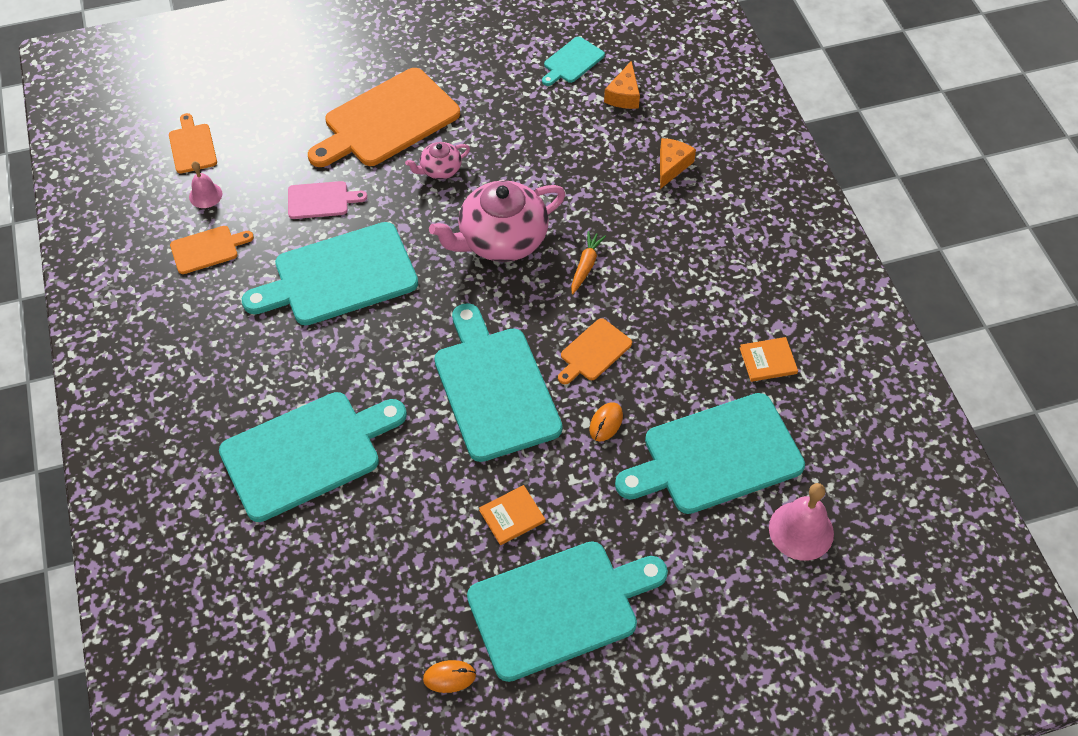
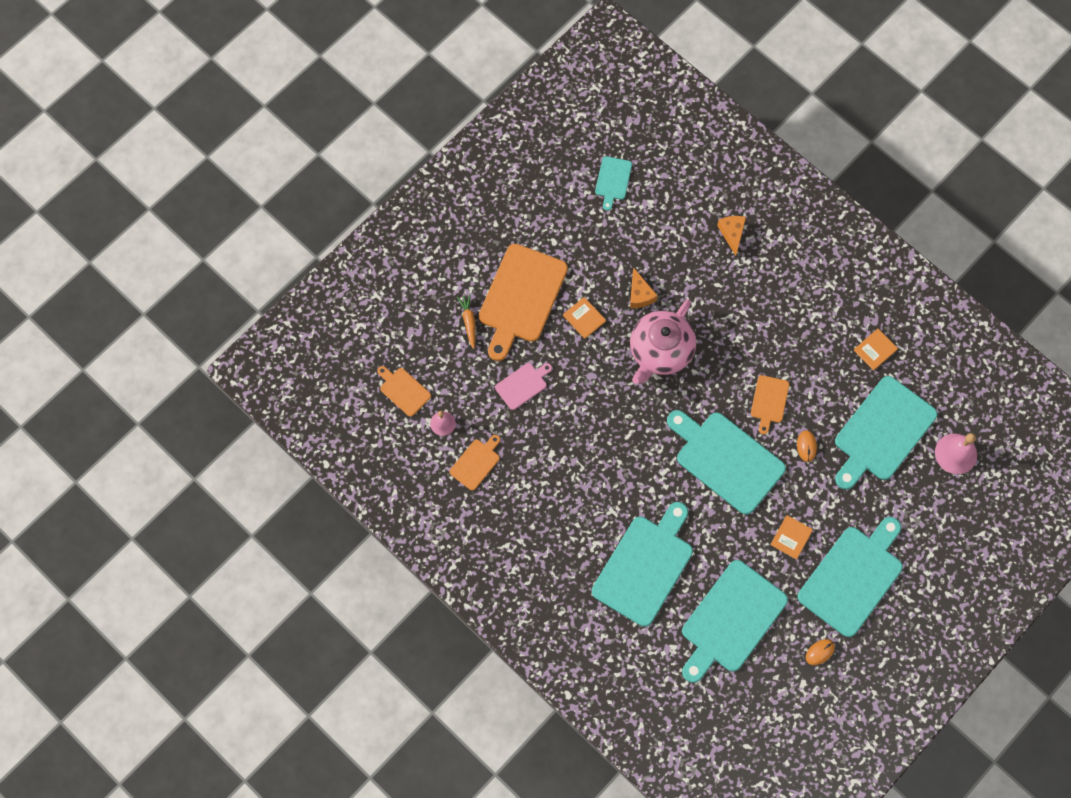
camera: 30 degrees left, 15 degrees up
(339, 276) = (576, 435): turquoise cutting board -> turquoise cutting board (731, 620)
(440, 170) = (584, 318): pink teapot -> orange book
(586, 266) = (725, 341): orange carrot -> orange carrot (469, 322)
(624, 95) = (665, 191): orange cheese -> orange cheese (640, 294)

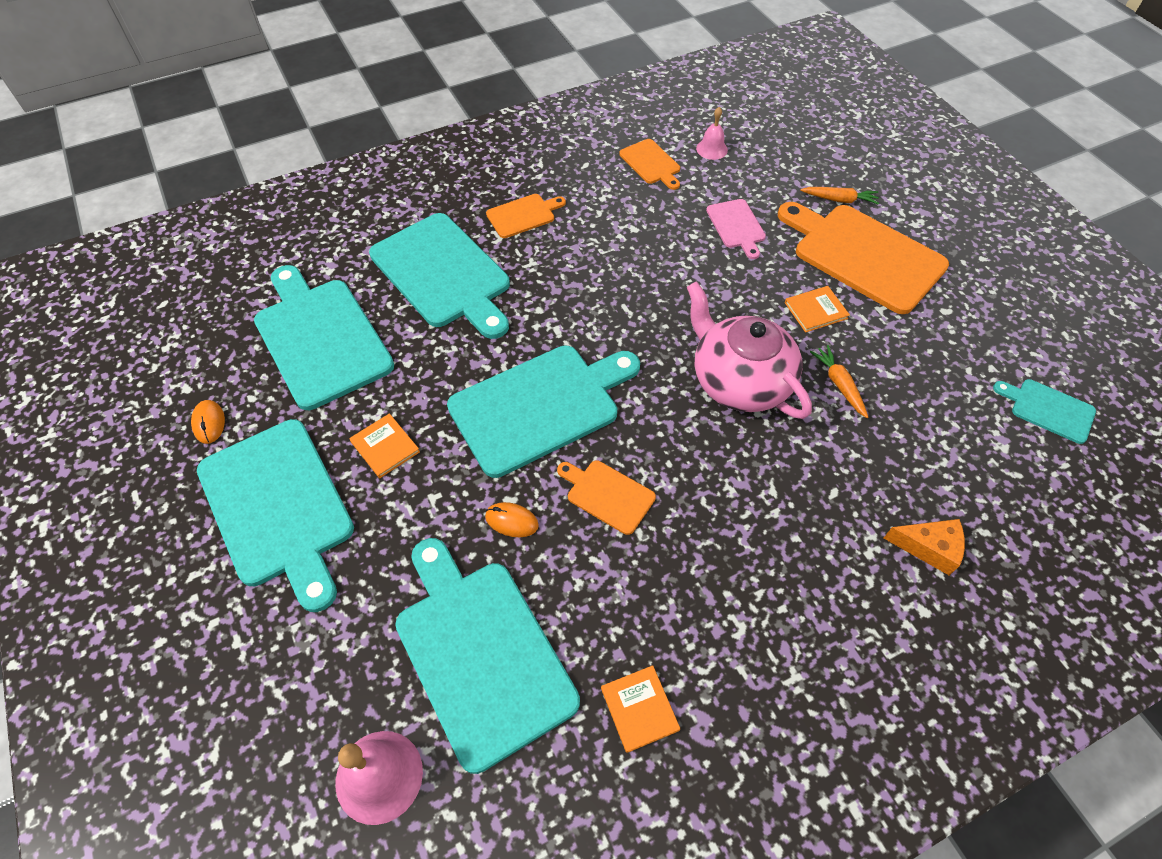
camera: 110 degrees right, 15 degrees down
(403, 390) = (764, 129): orange cutting board -> orange cutting board (523, 215)
(640, 294) = (839, 384): orange cheese -> orange carrot

